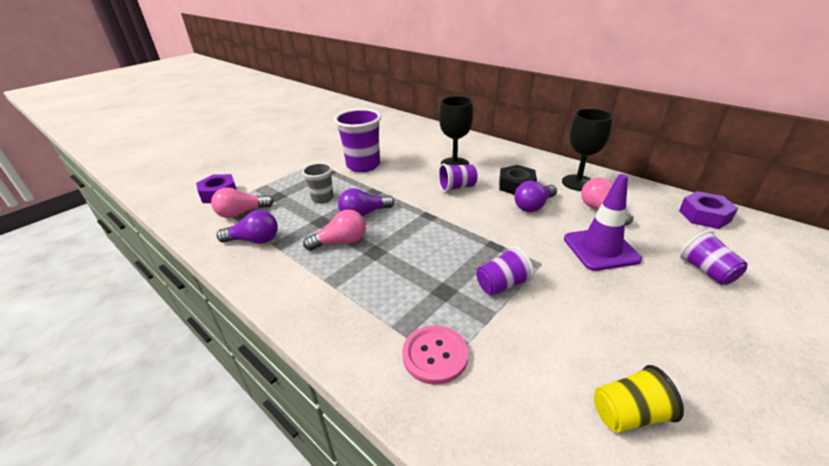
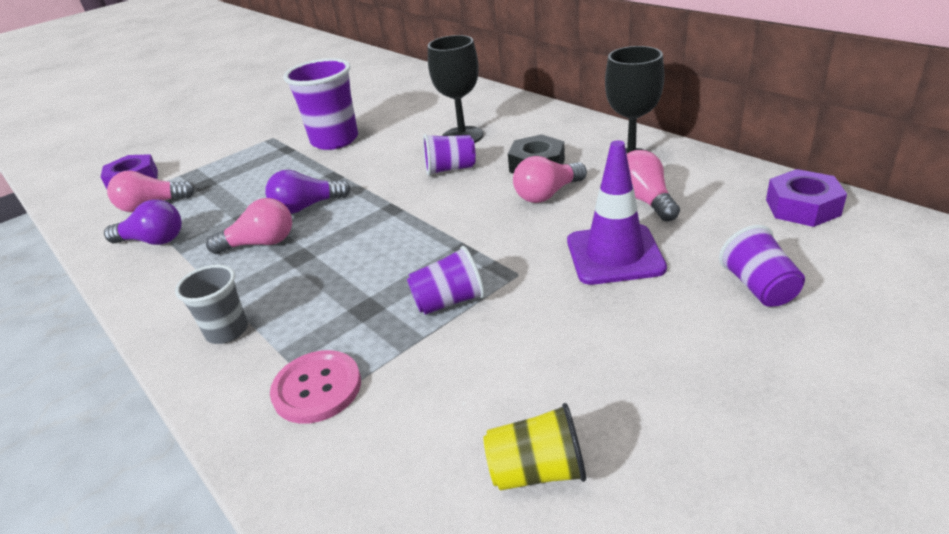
camera: 10 degrees right, 0 degrees up
(322, 198) = (261, 186): grey cup -> grey cup (227, 331)
(533, 206) = (547, 194): purple light bulb -> pink light bulb

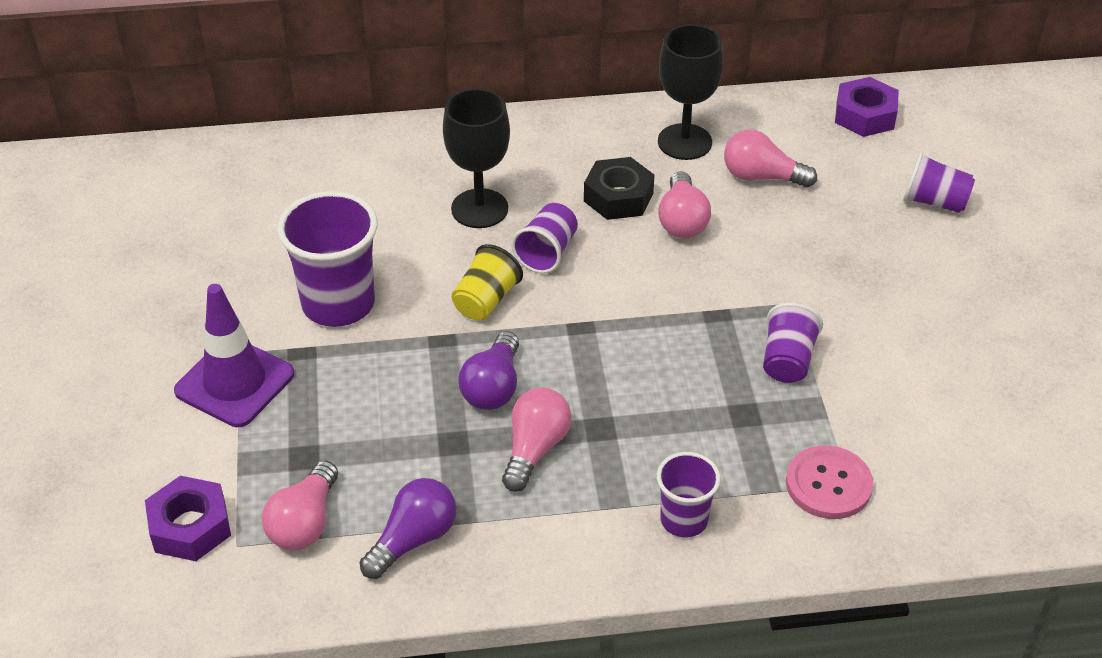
camera: 60 degrees left, 10 degrees up
(227, 331) = (684, 520): grey cup -> purple cup
(537, 471) = (1013, 405): yellow cup -> yellow cup (486, 300)
(614, 255) = (821, 240): purple traffic cone -> purple traffic cone (235, 382)

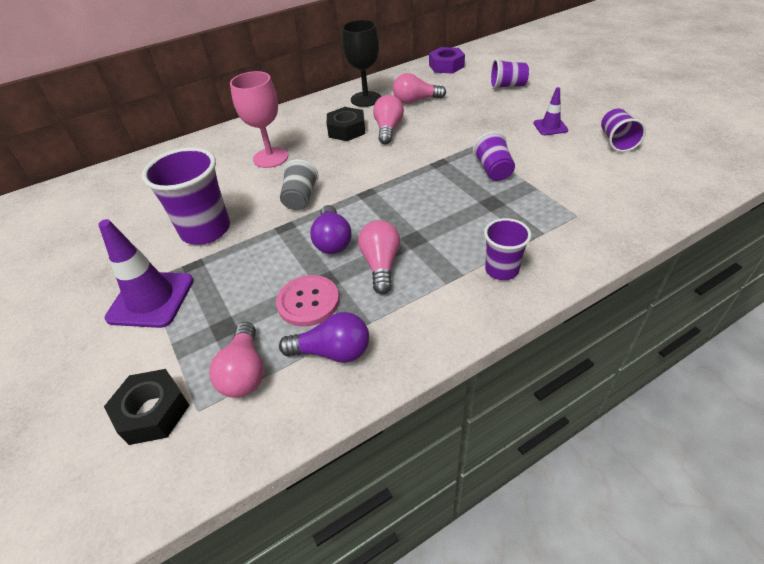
camera: 20 degrees left, 0 degrees up
(190, 526) = (153, 412): purple nut -> black nut
(413, 539) = (332, 352): purple light bulb -> purple light bulb turned 75 degrees clockwise
(479, 209) = (270, 158): black goblet -> pink goblet
(486, 300) = (300, 198): yellow cup -> grey cup
(547, 253) = (323, 165): purple cup -> purple cup (617, 141)
(682, 220) = (388, 129): pink light bulb -> pink light bulb turned 150 degrees counterclockwise
(828, 484) = (567, 220): pink button -> pink button (308, 302)
(937, 314) = (550, 127): none -> purple traffic cone

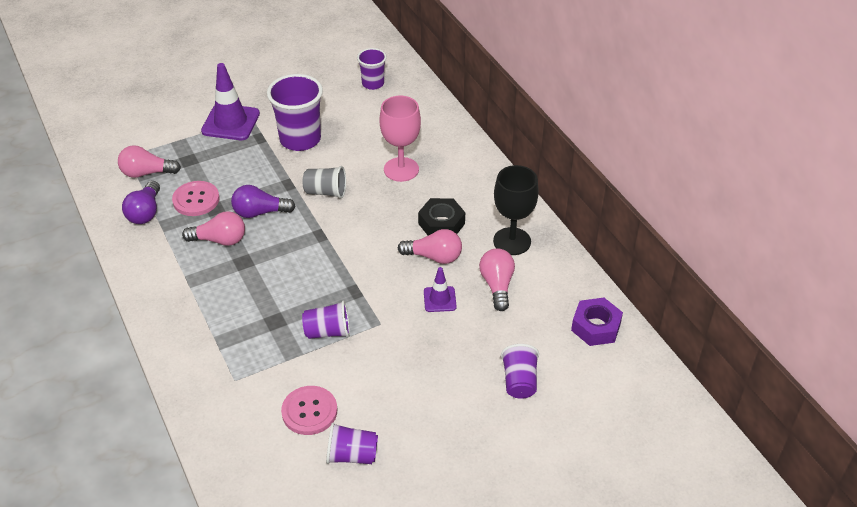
camera: 90 degrees right, 0 degrees up
(153, 412) = (135, 138): black nut -> none
(501, 270) = (185, 311): purple cup -> purple cup (373, 84)
(550, 127) = (402, 401): purple traffic cone -> purple traffic cone (439, 299)
(587, 167) = (309, 411): none -> pink button

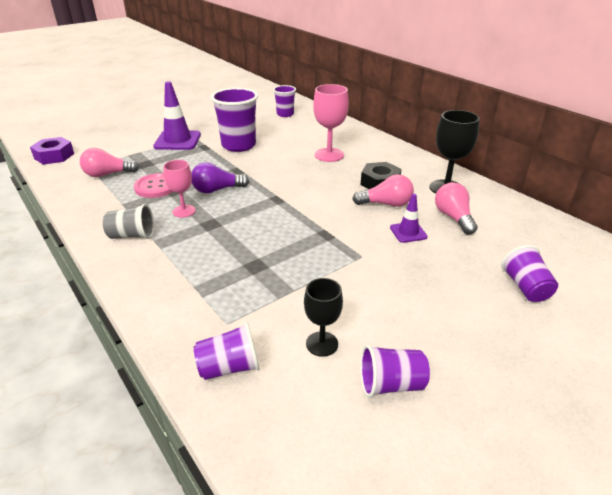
camera: 10 degrees left, 10 degrees down
(145, 212) = (108, 199): purple light bulb -> none
(220, 240) = (184, 211): pink light bulb -> pink goblet
(309, 411) = (322, 344): pink button -> black goblet
(326, 192) = (271, 173): grey cup -> grey cup (132, 235)
(328, 332) = (313, 268): purple cup -> purple cup (229, 367)
(596, 327) = (561, 237): purple nut -> purple nut (54, 156)

